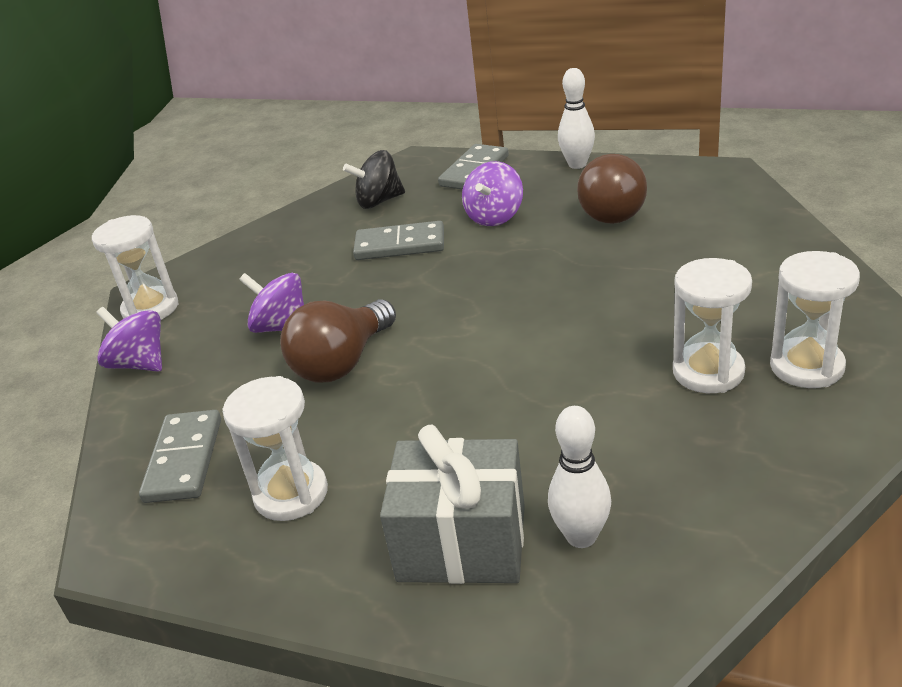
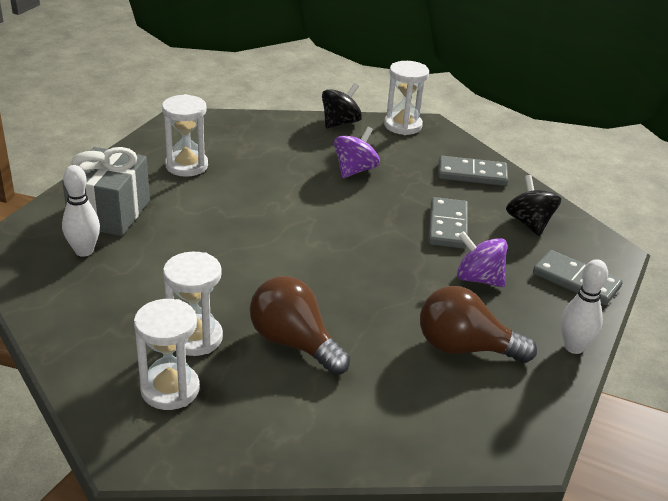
camera: 90 degrees right, 0 degrees up
(139, 363) = (340, 123): purple spinning top -> black spinning top
(184, 460) = (238, 136): grey domino -> grey domino (472, 174)
(342, 363) = (300, 189): brown light bulb -> brown light bulb (294, 343)

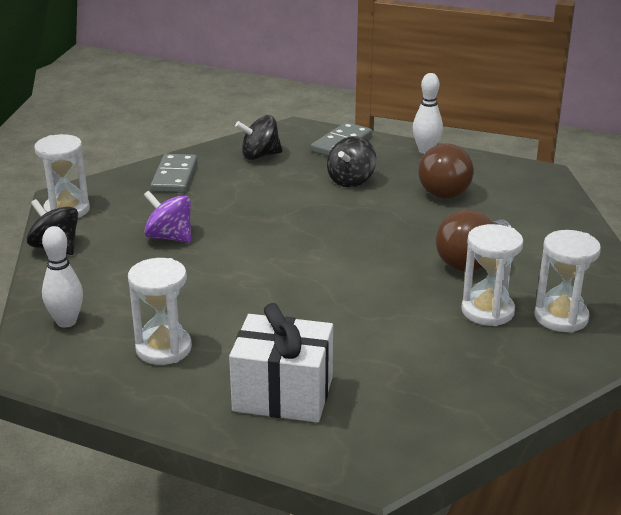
camera: 90 degrees left, 5 degrees down
(84, 251) = (368, 401): white bowling pin -> white bowling pin (66, 322)
(110, 213) = (283, 394): grey gift -> white gift
(447, 226) = (271, 191): grey domino -> none
(478, 279) = (351, 180): purple spinning top -> black spinning top

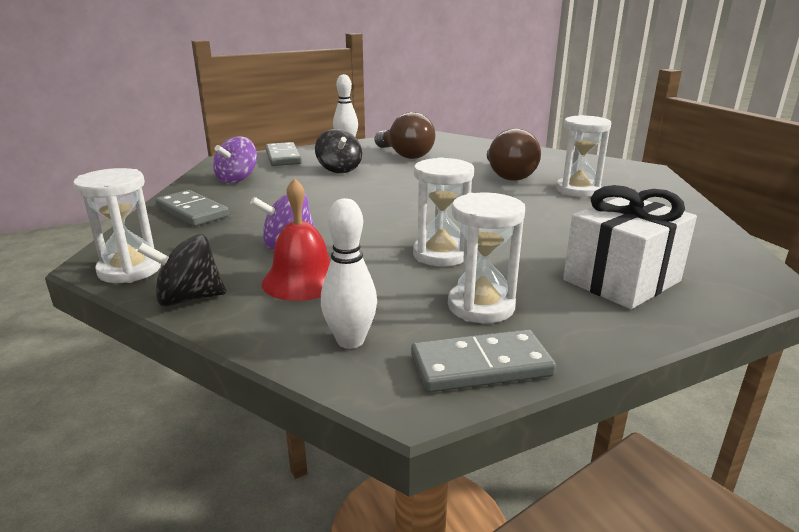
camera: 50 degrees left, 5 degrees down
(84, 376) = (481, 366): none -> grey domino
(122, 270) = (303, 280): none -> red bell
(260, 156) = (237, 179): black spinning top -> purple spinning top
(561, 317) = (609, 178): white hourglass -> white hourglass (440, 254)

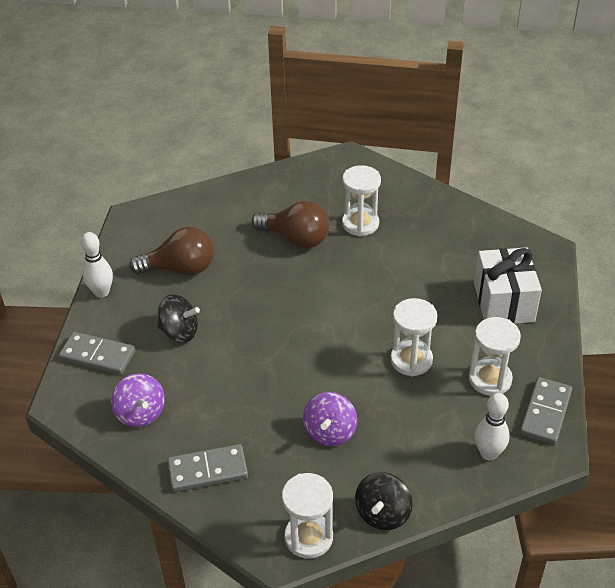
camera: 55 degrees left, 20 degrees up
(303, 280) = (398, 446): red bell -> none

